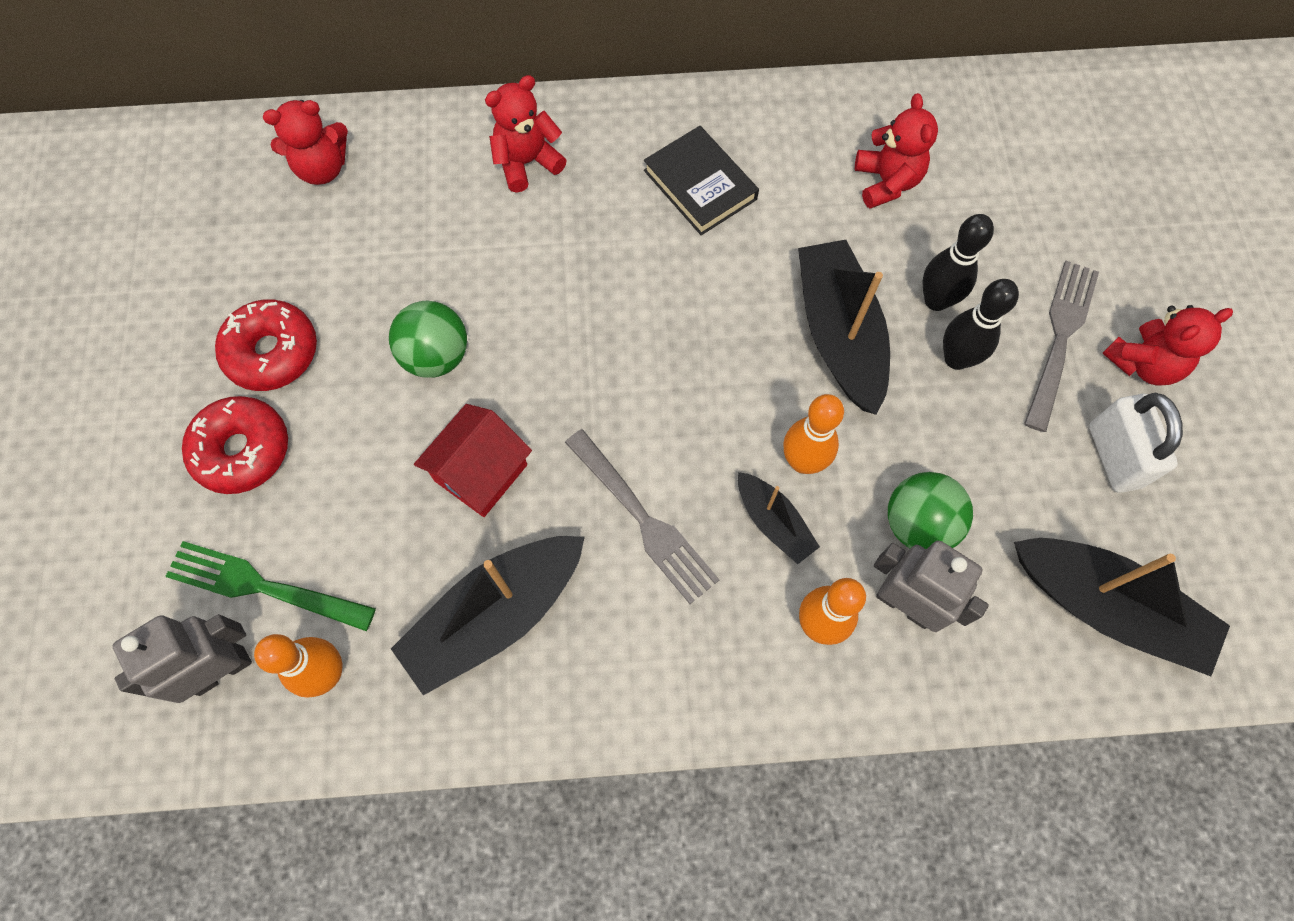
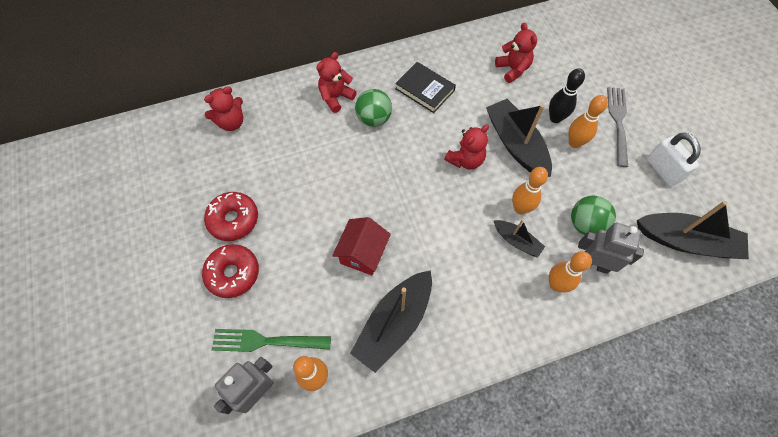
camera: 15 degrees left, 5 degrees down
(436, 356) = (320, 201): green ball -> green ball (374, 119)
(642, 519) = (452, 256): grey fork -> none
(956, 358) = (574, 143): black bowling pin -> orange bowling pin
(1143, 363) = (659, 125): red teddy bear -> red teddy bear (465, 160)

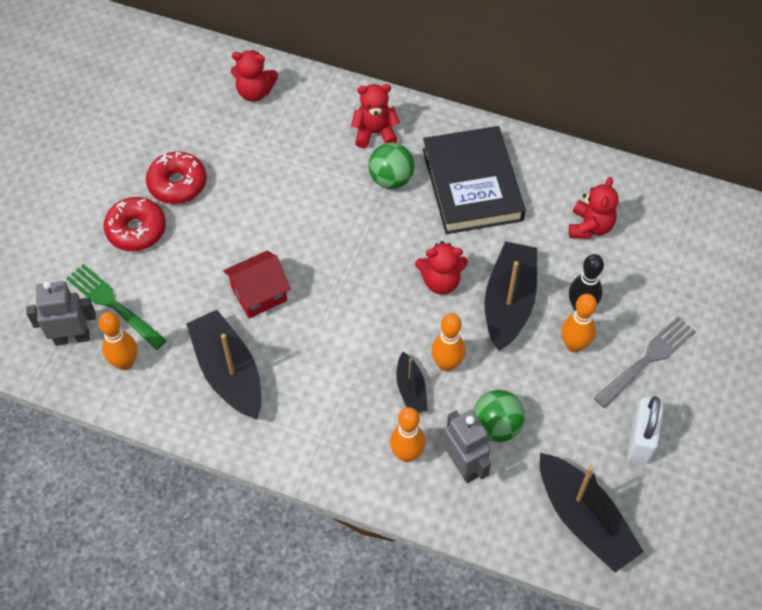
camera: 40 degrees right, 5 degrees down
(394, 323) = (228, 372): black boat -> black boat turned 75 degrees clockwise
(425, 89) = (472, 184): black book -> black book, size x1.67

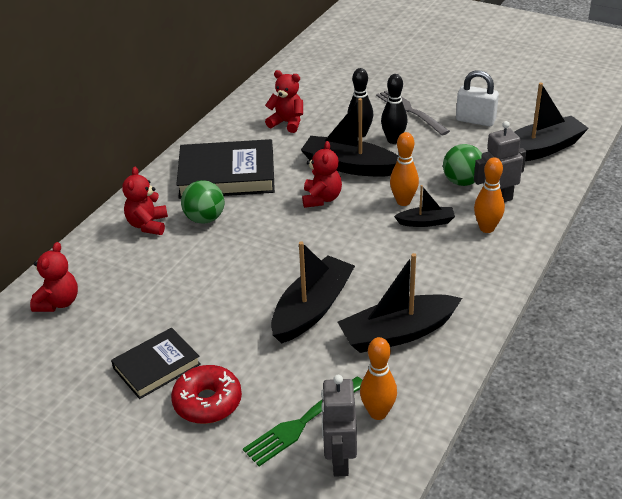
camera: 80 degrees left, 20 degrees down
(177, 184) = (156, 366): red donut -> black book
(259, 294) = (312, 309): red house -> black boat
(574, 345) = (393, 140): orange bowling pin -> black bowling pin

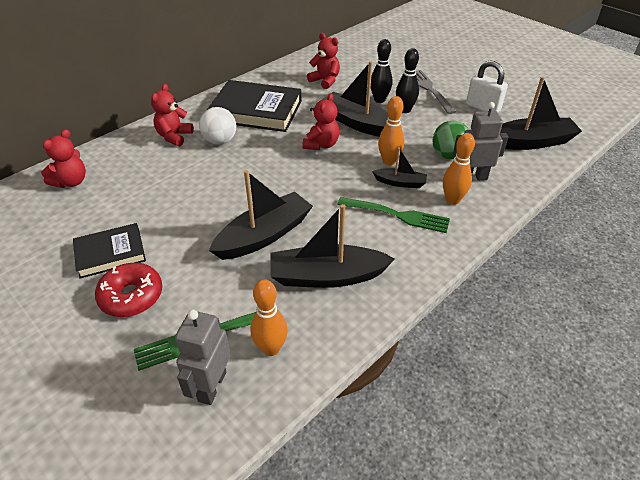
camera: 15 degrees right, 5 degrees up
(205, 218) = (220, 141): green ball -> white ball
(438, 256) = (396, 215): none -> green fork

